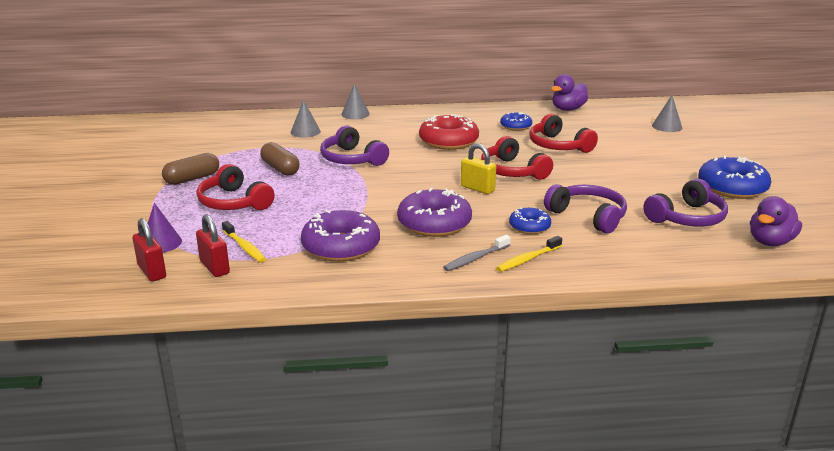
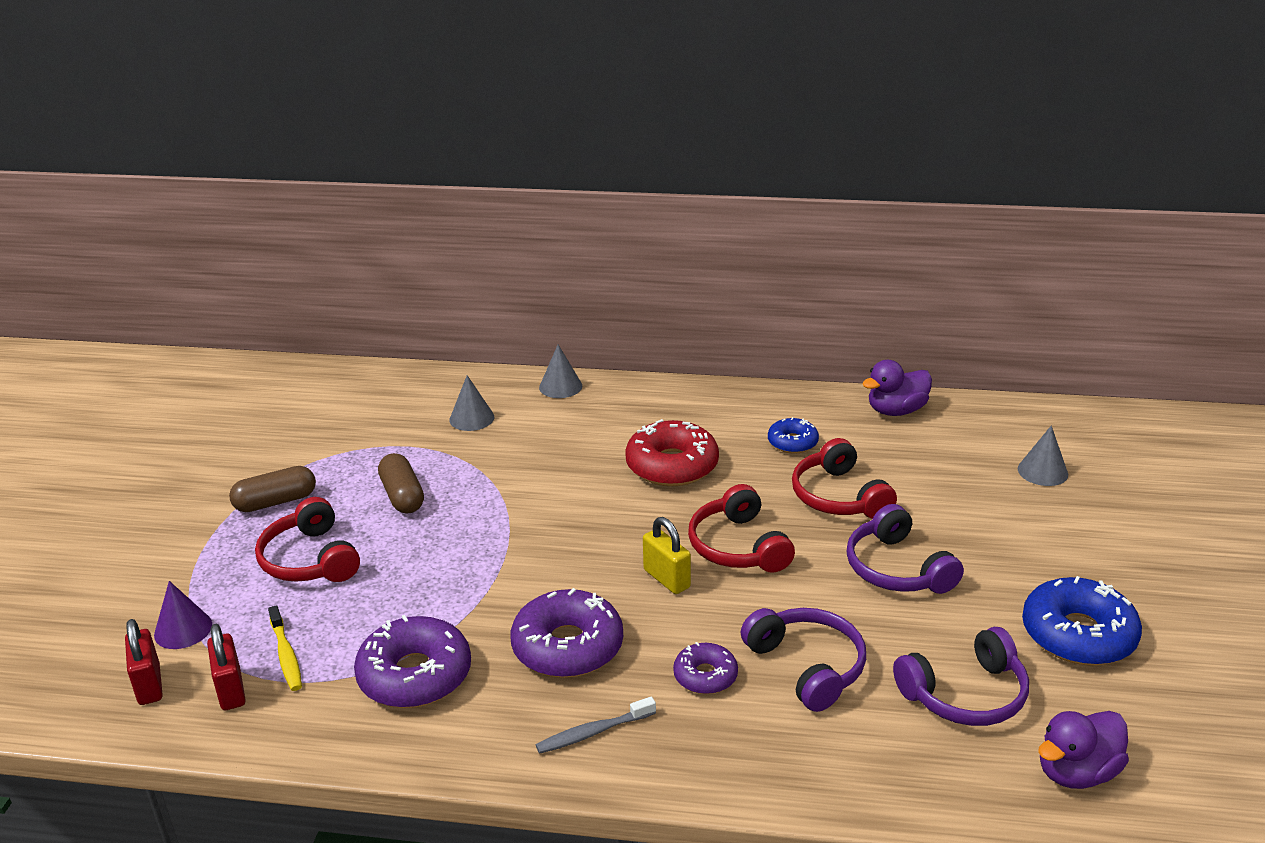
camera: 15 degrees right, 5 degrees up
(352, 159) = (511, 488): purple headphones -> purple headphones (897, 569)
(527, 259) = (669, 747): yellow toothbrush -> none
(529, 227) = (705, 676): blue donut -> purple donut

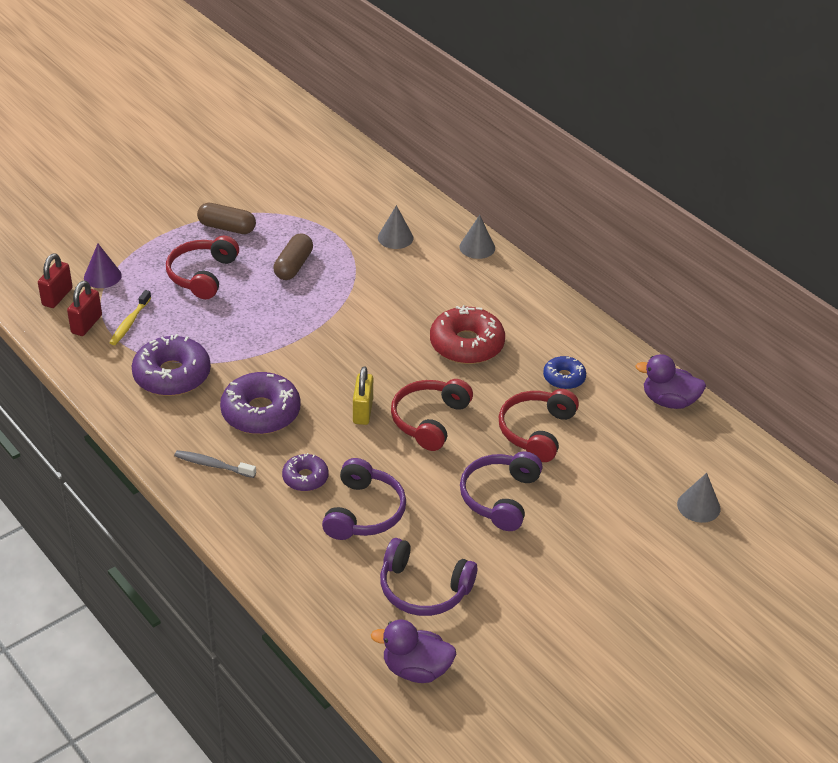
camera: 40 degrees right, 10 degrees up
(1078, 635) = (542, 610): blue donut -> none

